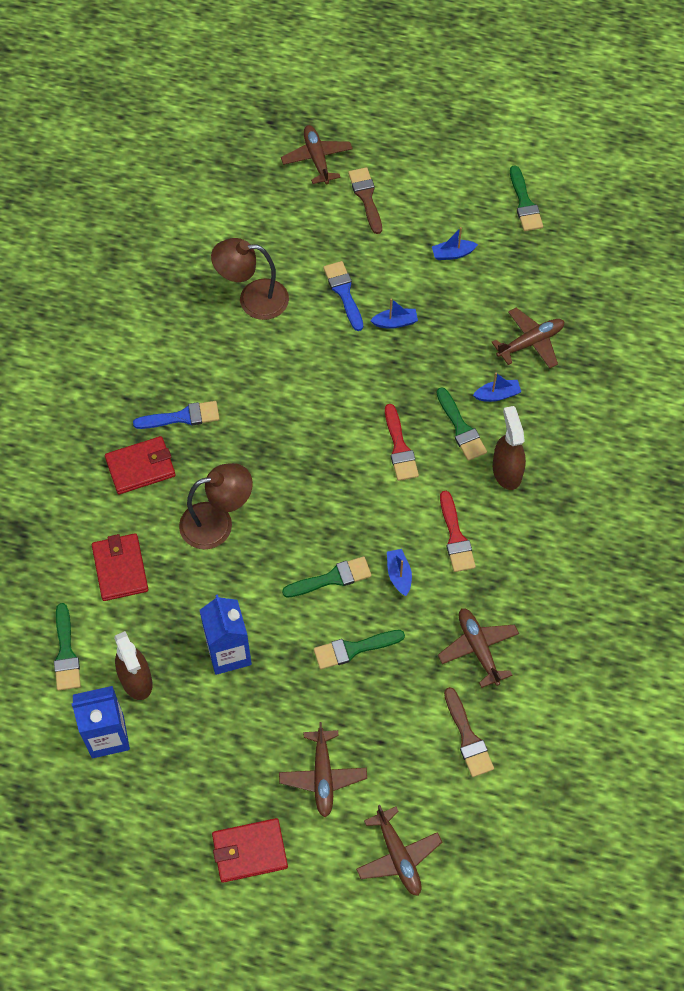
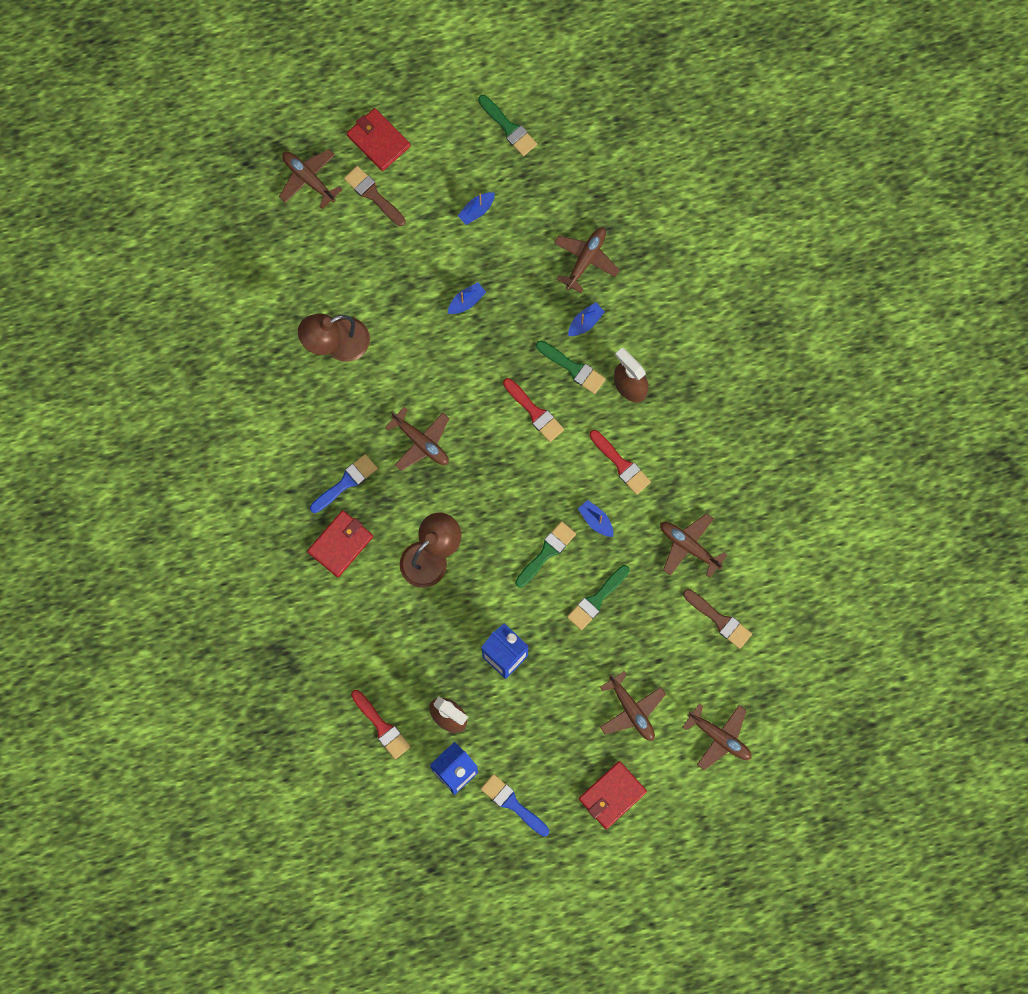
camera: 30 degrees left, 15 degrees up
(66, 653) = (382, 727): green brush -> red brush
(120, 568) = (379, 637): red wallet -> red wallet (378, 141)
(275, 418) = (421, 442): none -> brown plane
(344, 292) = (408, 296): blue brush -> blue brush (512, 803)

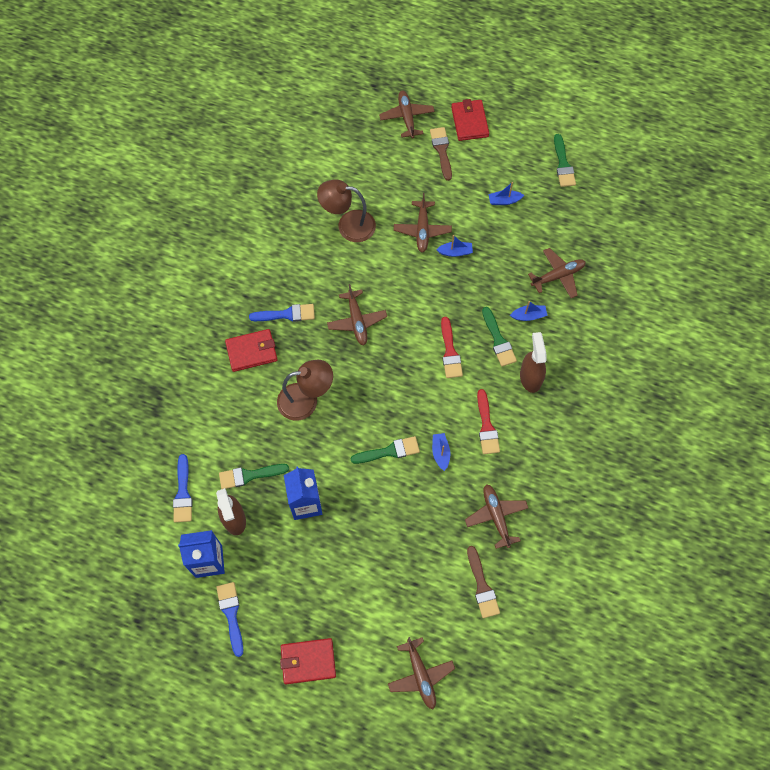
camera: 35 degrees right, 10 degrees down
(382, 727) = (183, 493): red brush -> blue brush
(596, 599) = (401, 508): green brush -> green brush (249, 475)
(631, 710) = (369, 607): brown plane -> brown plane (422, 230)

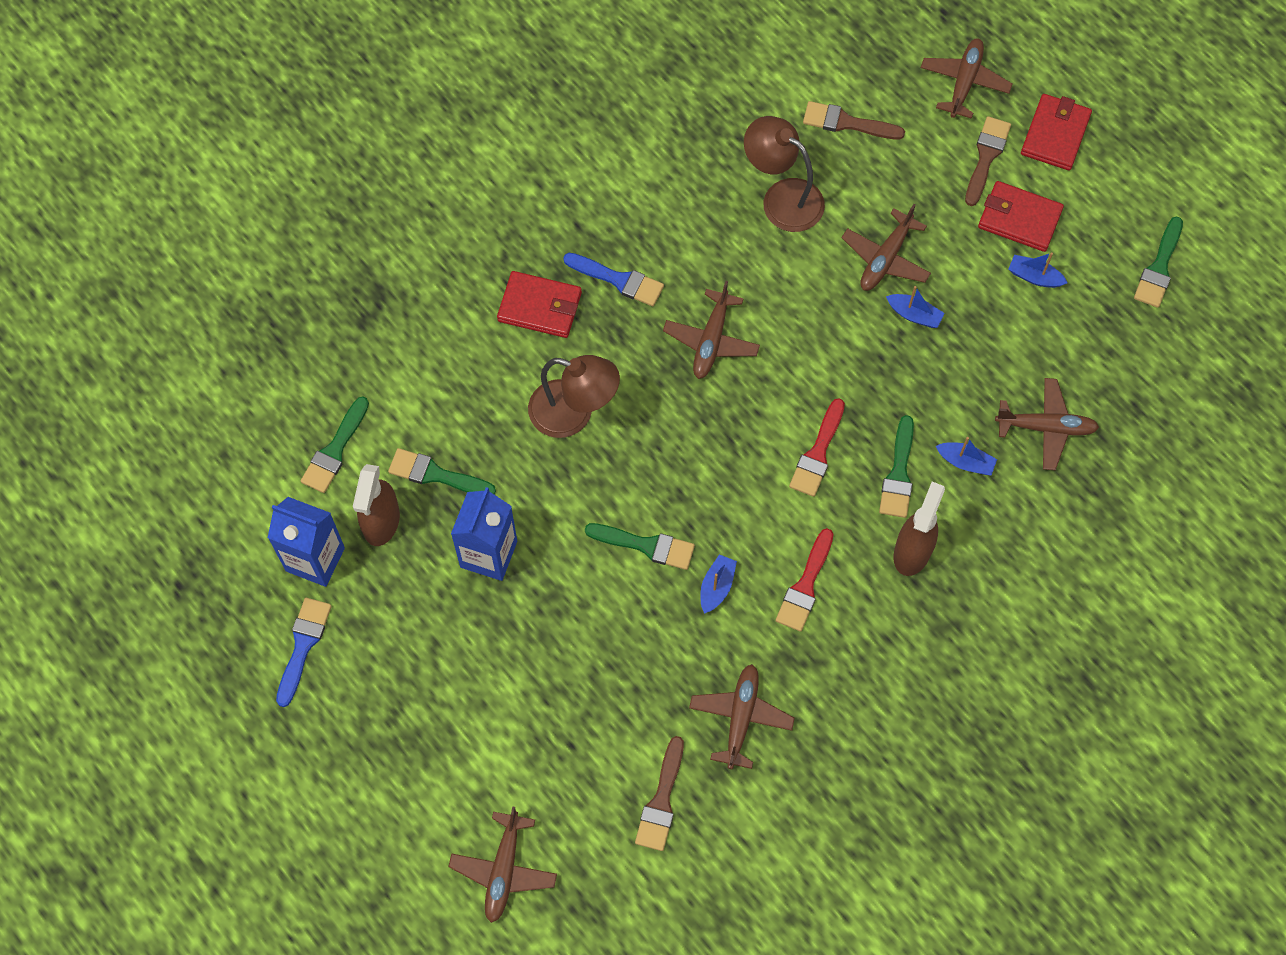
camera: 30 degrees right, 0 degrees up
(183, 493) = (335, 450): blue brush -> green brush
(308, 661) = (366, 765): red wallet -> red wallet (1019, 219)
(358, 168) = (846, 123): none -> brown brush

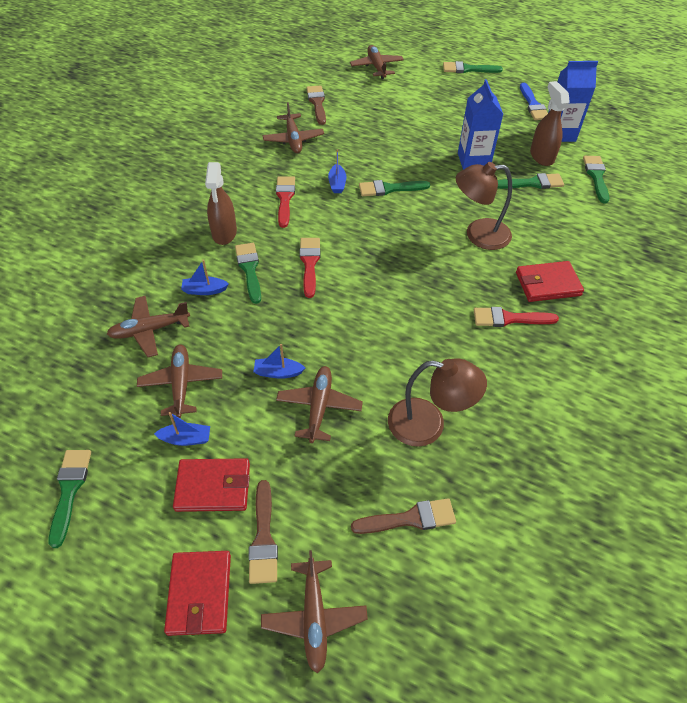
camera: 155 degrees right, 15 degrees down
(343, 793) = (468, 69): none -> green brush
(618, 280) = (509, 318): blue brush -> red brush
(711, 340) = (419, 303): brown plane -> brown plane (181, 384)

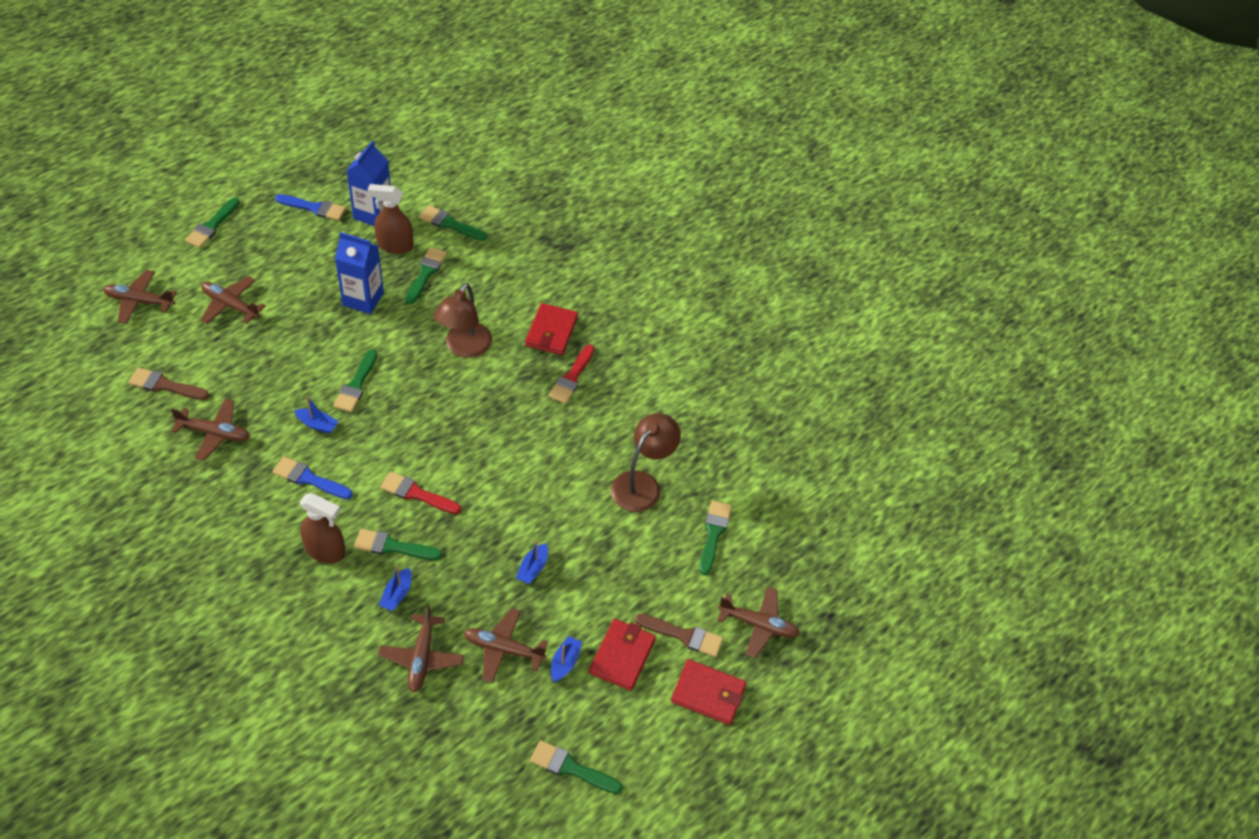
camera: 70 degrees left, 0 degrees up
(285, 199) = (309, 478): red brush -> blue brush
(319, 407) = (585, 552): brown plane -> brown plane (230, 305)
(410, 518) = (713, 533): brown brush -> green brush

